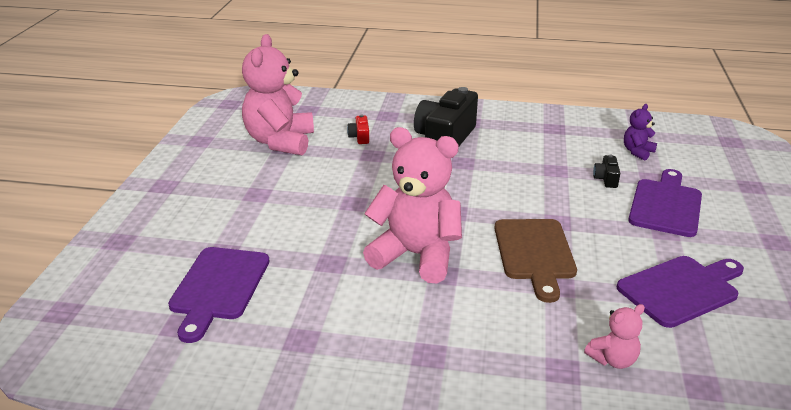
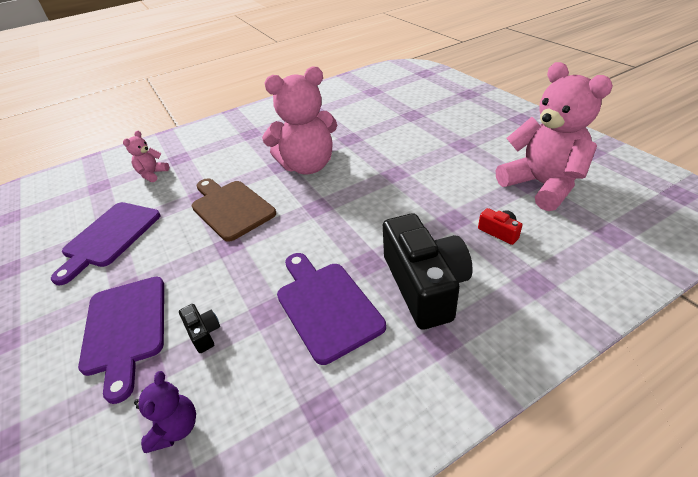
camera: 145 degrees right, 10 degrees up
(218, 287) = (383, 105): purple cutting board -> purple cutting board (326, 306)

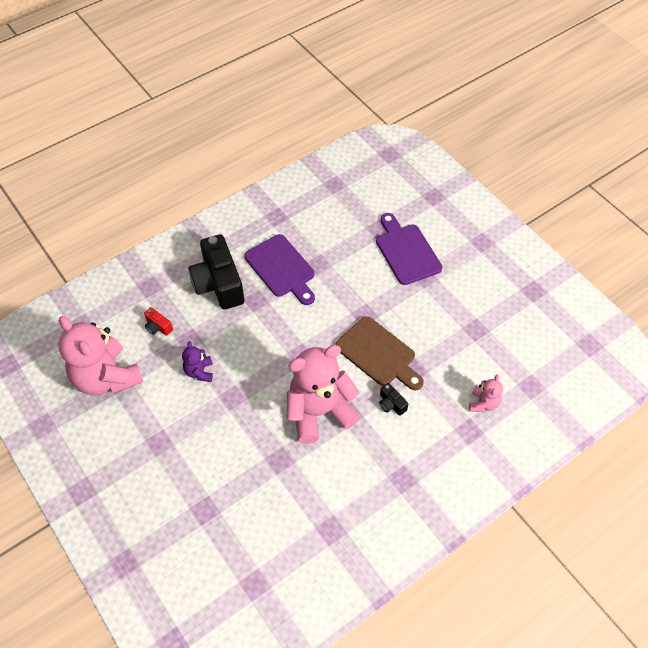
camera: 170 degrees right, 15 degrees up
(109, 237) = (470, 322): purple cutting board -> none
(176, 428) = (348, 206): purple teddy bear -> purple teddy bear (199, 372)
(203, 333) = (354, 250): black camera -> black camera (391, 404)

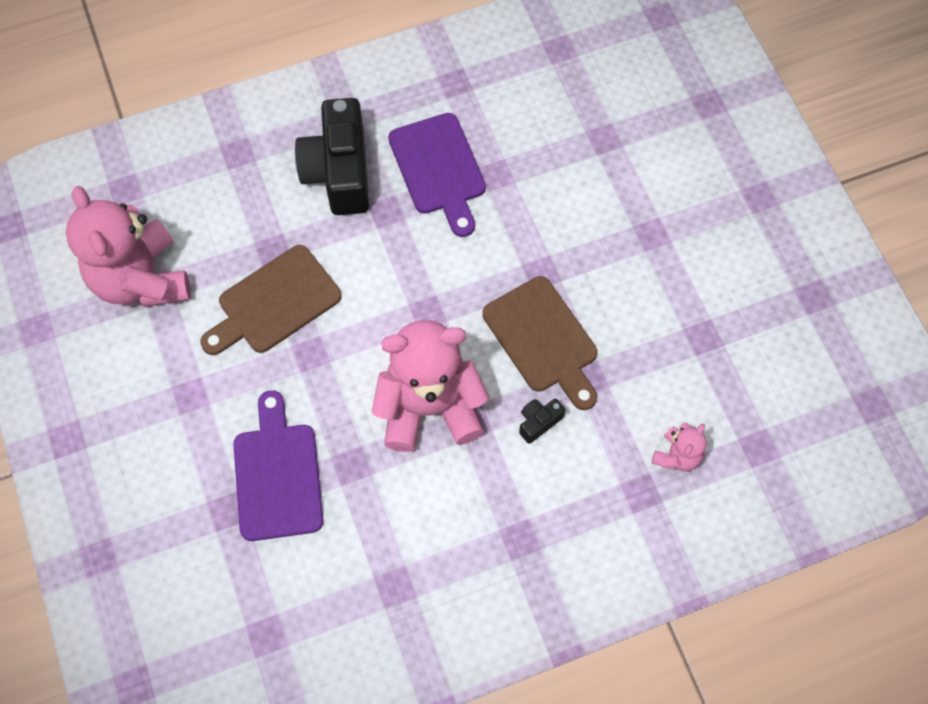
camera: 15 degrees right, 10 degrees up
(158, 327) = (233, 219): red camera -> none
(199, 372) = (274, 303): purple teddy bear -> brown cutting board
(391, 404) = (538, 422): black camera -> black camera turned 75 degrees clockwise
(406, 251) = (636, 185): purple cutting board -> purple cutting board (277, 475)

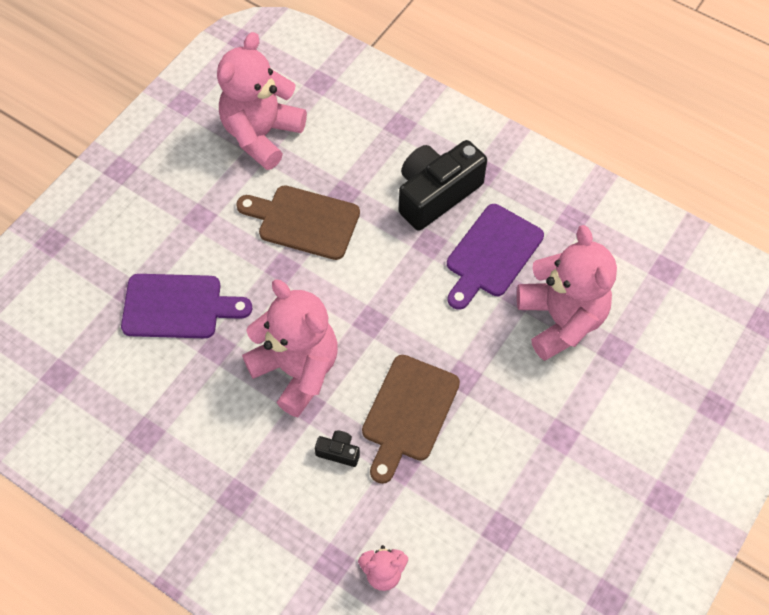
camera: 55 degrees right, 5 degrees down
(277, 475) = (178, 306): purple cutting board -> purple cutting board turned 45 degrees clockwise
(545, 159) = (560, 319): none -> pink teddy bear

